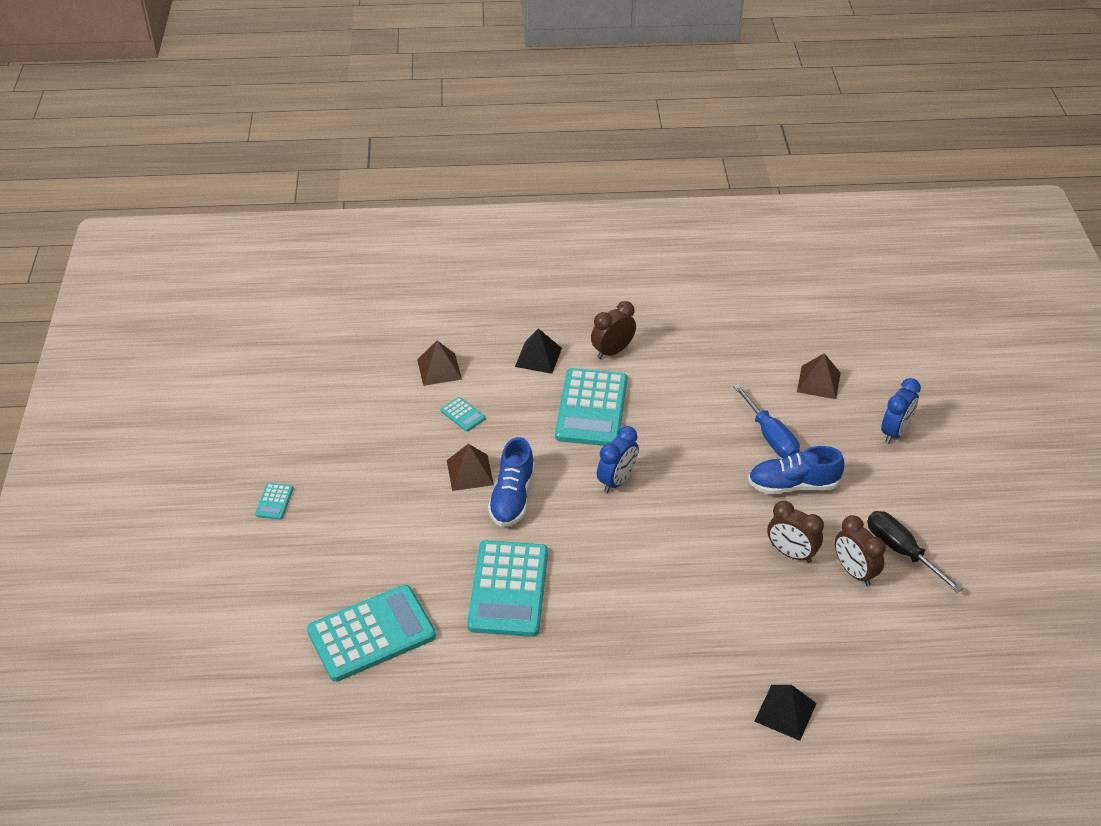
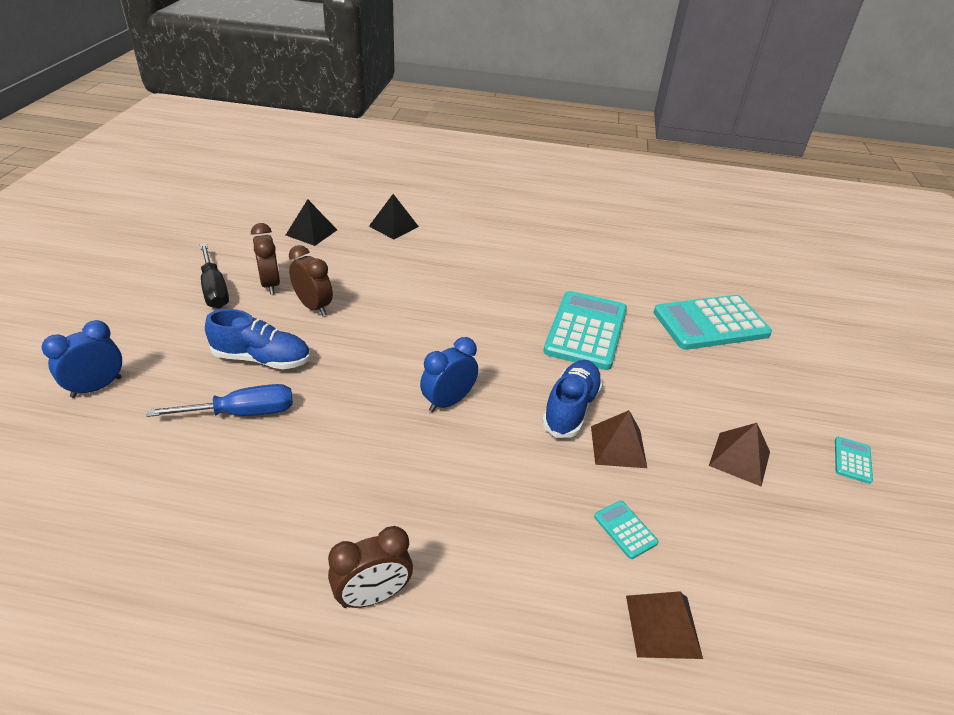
camera: 170 degrees left, 5 degrees down
(538, 357) = (496, 613): black pyramid -> black pyramid (311, 232)
(591, 408) = (444, 499): turquoise calculator -> none
(770, 436) = (242, 413): blue screwdriver -> blue screwdriver turned 90 degrees clockwise
(818, 382) = (116, 470): brown pyramid -> brown pyramid (739, 458)

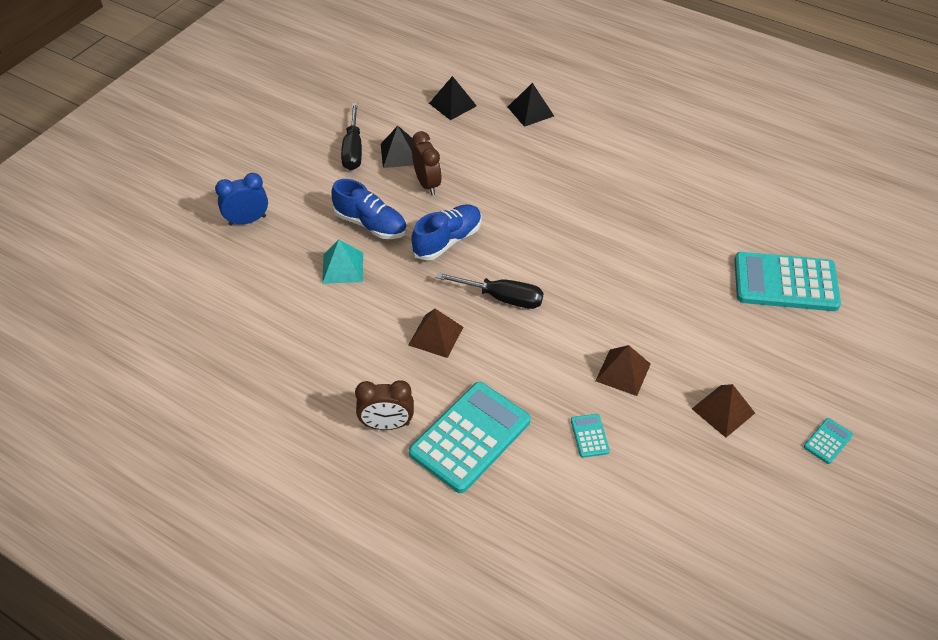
camera: 25 degrees right, 10 degrees up
(242, 413) = (342, 267): blue screwdriver -> turquoise pyramid
(270, 284) = (399, 154): brown clock -> black pyramid
(448, 402) = (502, 298): blue clock -> black screwdriver
(571, 408) = (601, 330): blue shoe -> blue shoe (447, 241)
(586, 331) = (656, 262): turquoise calculator -> turquoise calculator (470, 437)
(663, 626) = (577, 507): brown pyramid -> brown pyramid (436, 336)

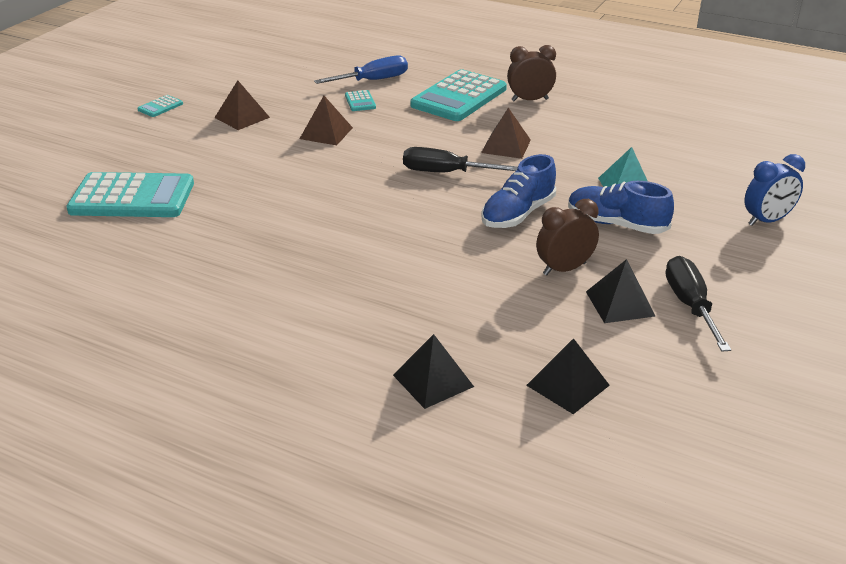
camera: 175 degrees right, 15 degrees down
(427, 184) = (564, 269): brown clock -> brown clock turned 90 degrees clockwise
(575, 488) = (373, 80): none -> blue screwdriver

